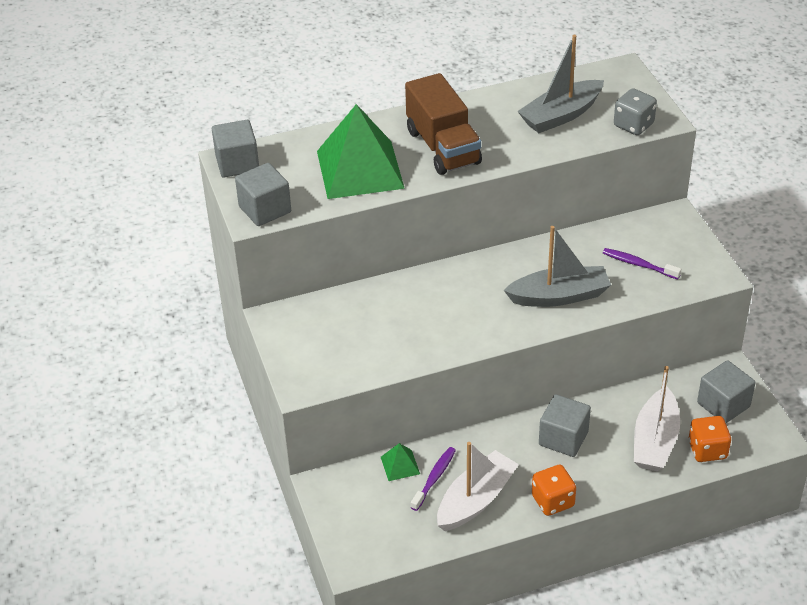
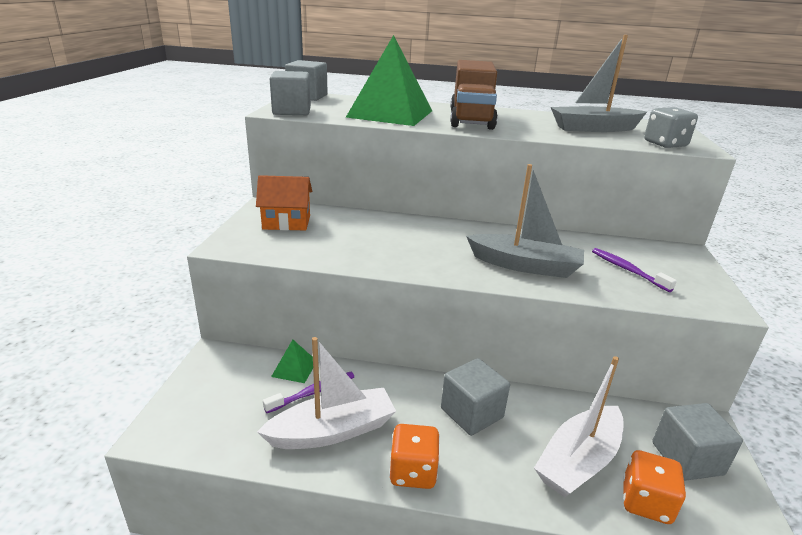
camera: 25 degrees right, 15 degrees down
(319, 332) = (286, 222): none -> orange house

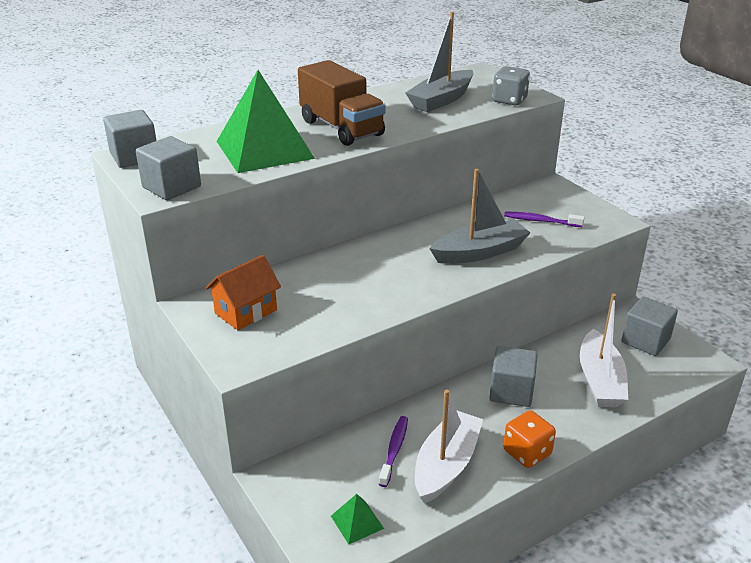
camera: 40 degrees left, 5 degrees up
(294, 368) = (353, 443): green pyramid -> green pyramid (357, 522)
(646, 502) = (653, 381): orange dice -> none

